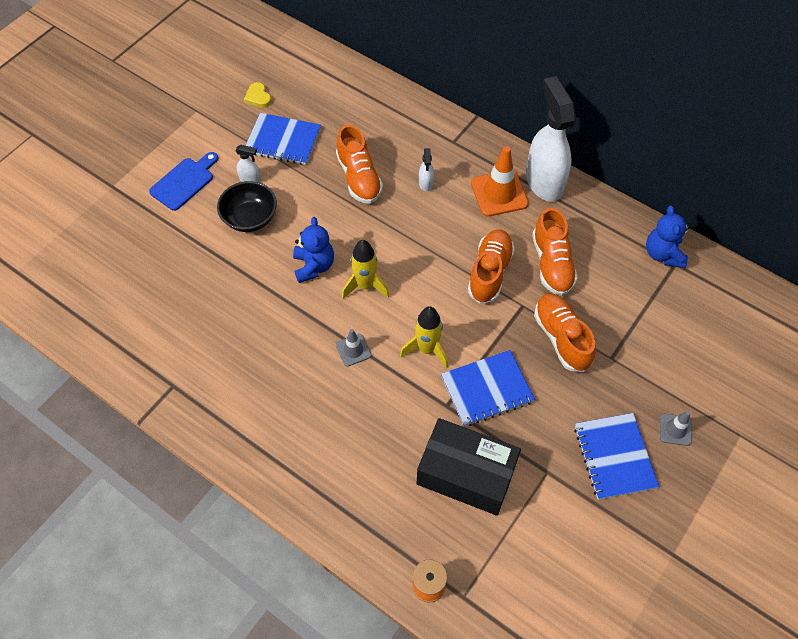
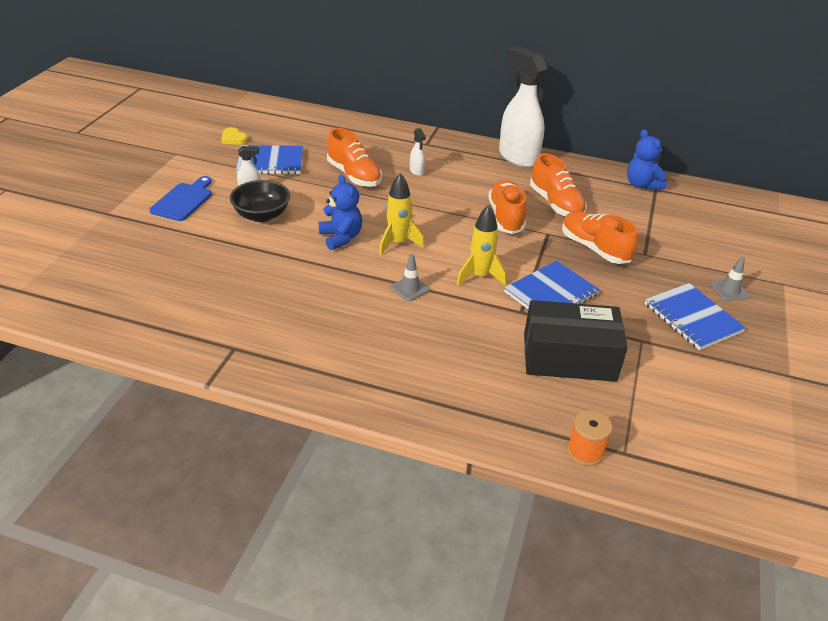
camera: 20 degrees left, 20 degrees down
(499, 193) = (484, 168): orange traffic cone -> none

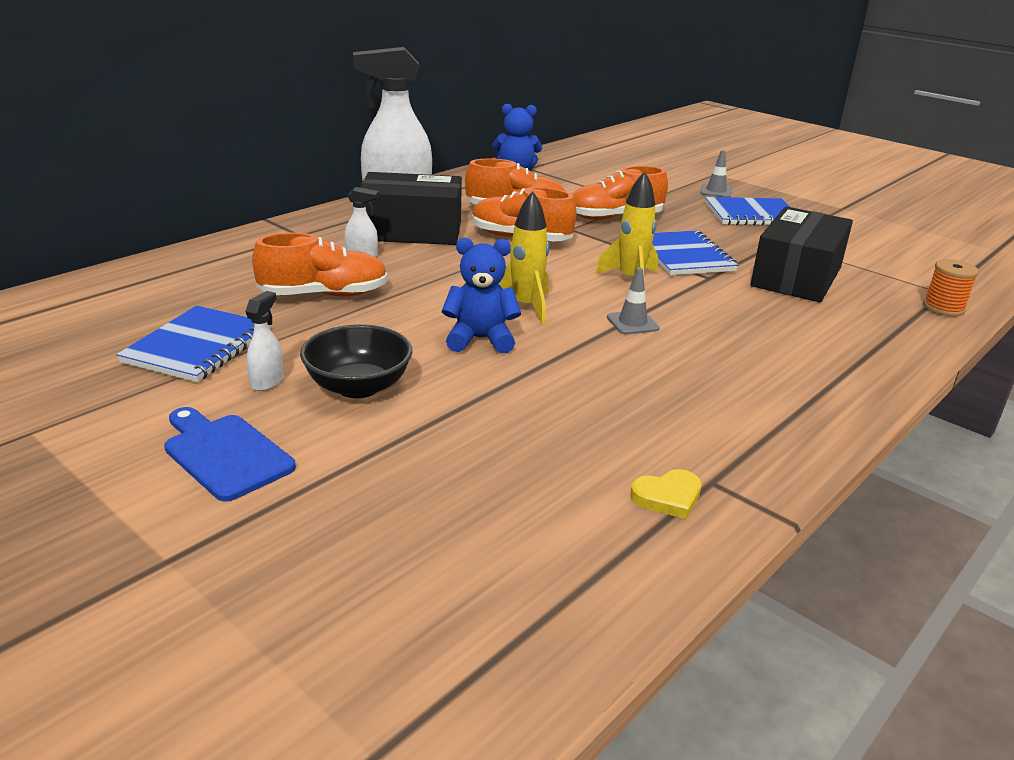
camera: 65 degrees left, 10 degrees down
(233, 139) = (66, 363): yellow heart -> yellow heart (667, 497)
(472, 176) = (411, 231): none -> black box

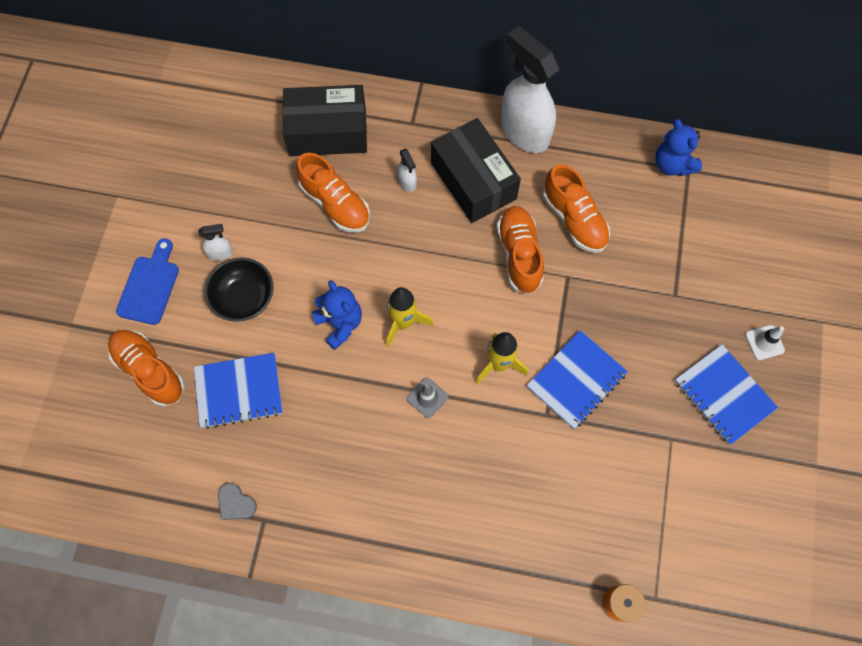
camera: 60 degrees right, 40 degrees up
(198, 347) = (232, 194): blue notebook -> blue notebook (239, 391)
(614, 218) = (620, 295): orange shoe -> orange shoe (150, 371)
(667, 497) = (236, 503): yellow heart -> grey heart
(716, 191) = (764, 342): grey traffic cone -> white traffic cone
(796, 276) = (599, 476): black box -> black box (327, 132)

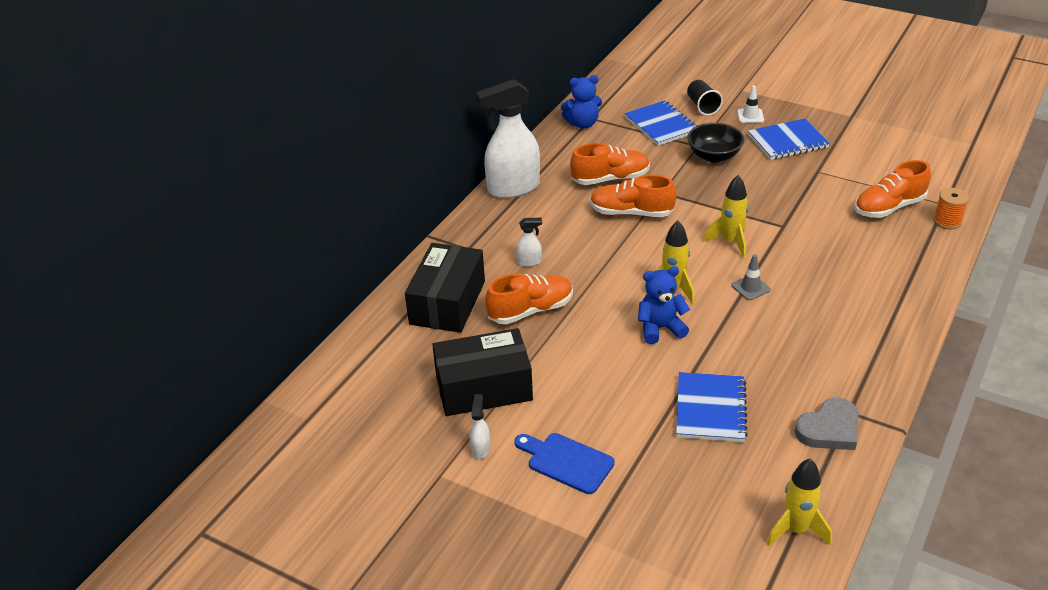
camera: 70 degrees left, 30 degrees down
(107, 489) = (796, 530): none -> yellow rocket
(150, 371) = (667, 475): orange shoe -> orange shoe (889, 207)
(220, 253) = (550, 400): white spray bottle -> white spray bottle (480, 448)
(236, 503) = (829, 429): grey heart -> grey heart, size x1.64
(244, 298) = (609, 390): black bowl -> black bowl (714, 156)
(473, 181) = (547, 224): black box -> black box (483, 388)
(576, 380) = (756, 205): blue notebook -> blue notebook (661, 125)
(764, 284) = (702, 106): none -> black cup

